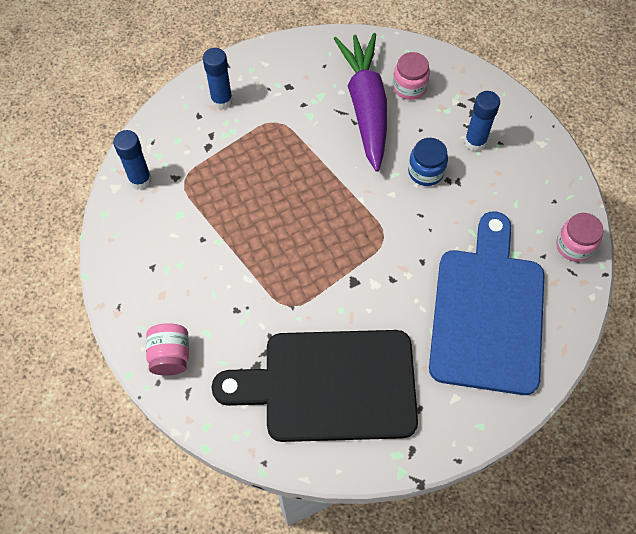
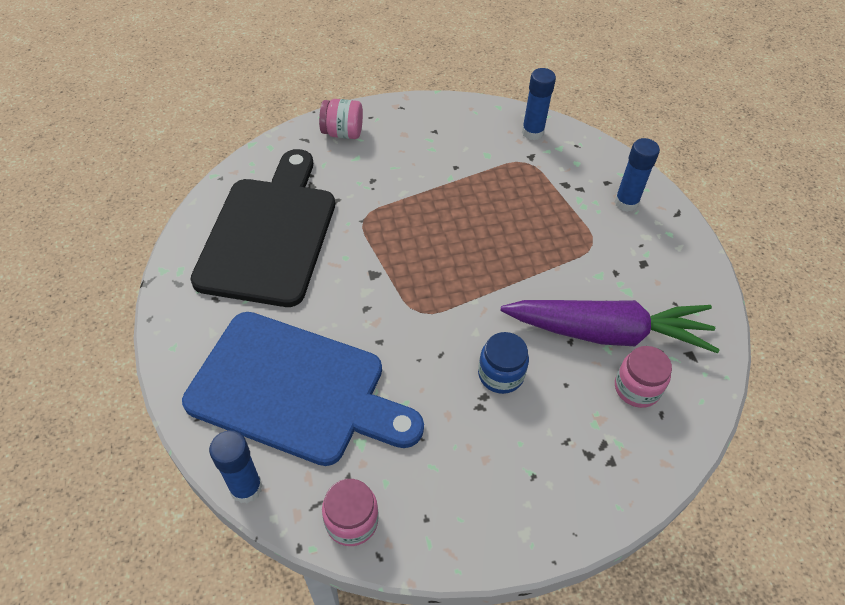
camera: 100 degrees right, 10 degrees down
(475, 142) = (538, 444): blue glue stick -> blue glue stick (246, 488)

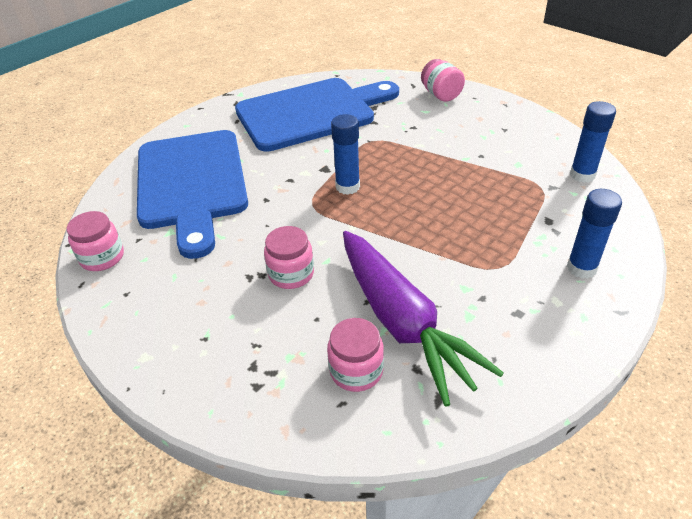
camera: 60 degrees right, 10 degrees down
(246, 488) = (101, 201): blue glue stick -> blue glue stick (347, 187)
(269, 234) = (311, 113): black cutting board -> blue cutting board
(501, 374) = (291, 274): blue jar -> pink jar

